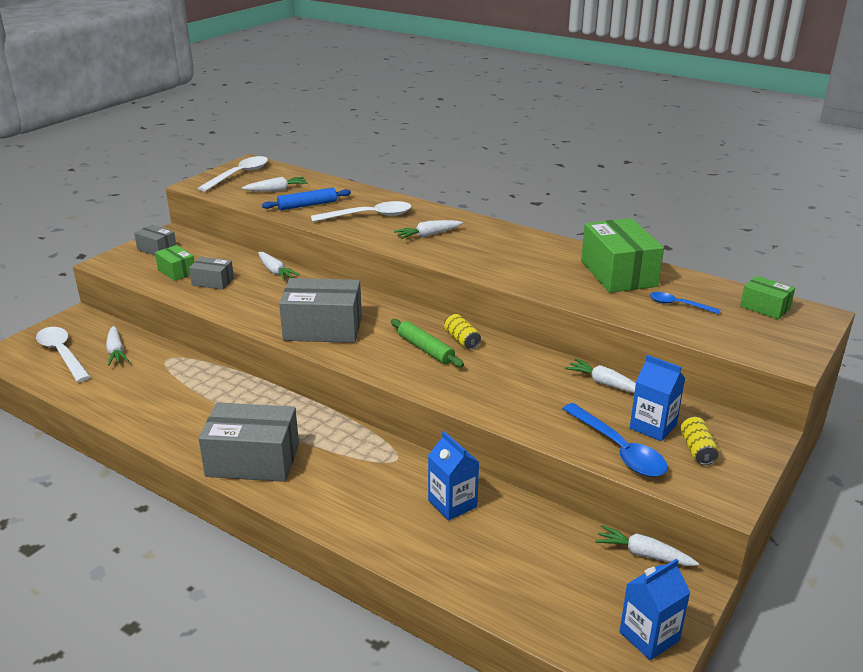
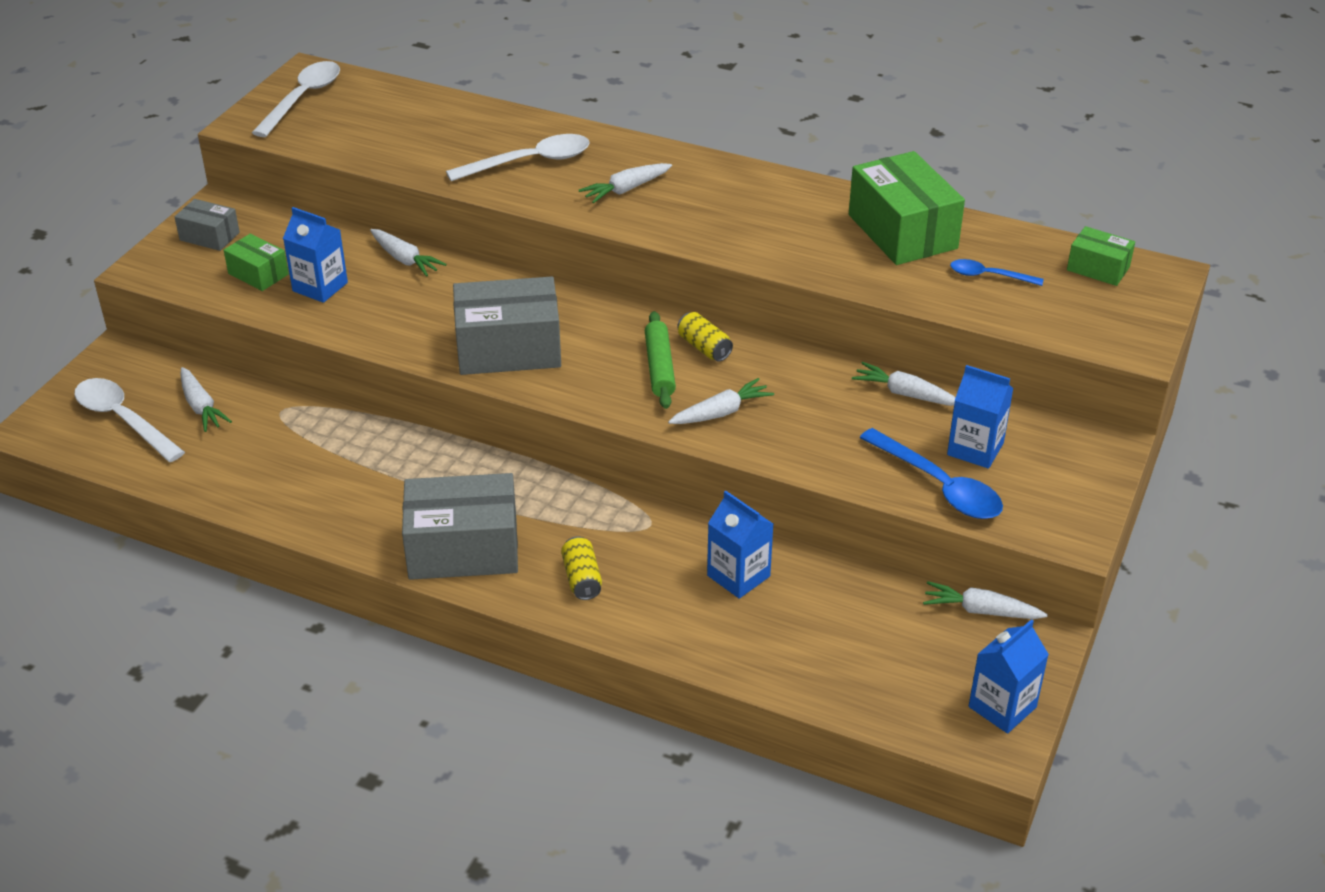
camera: 10 degrees left, 10 degrees up
(213, 282) = (320, 287): grey box -> blue carton
(277, 190) = (373, 124): white carrot -> white carrot (721, 412)
(307, 205) = (431, 150): blue rolling pin -> none
(425, 349) = (659, 367): green rolling pin -> green rolling pin turned 45 degrees clockwise
(697, 450) = (1032, 475): yellow can -> yellow can (582, 578)

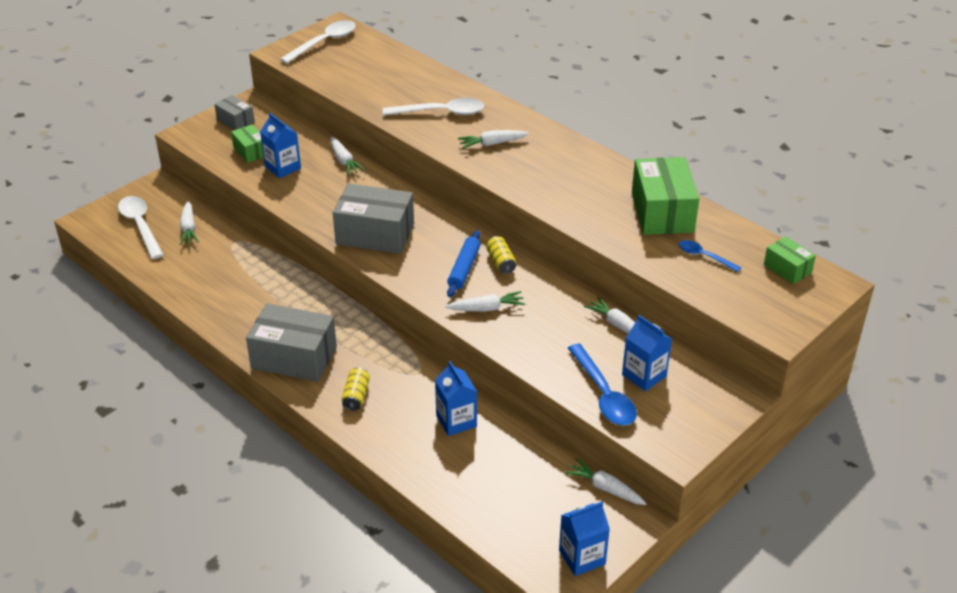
camera: 20 degrees right, 0 degrees up
(659, 367) = (464, 269): green rolling pin -> blue rolling pin

